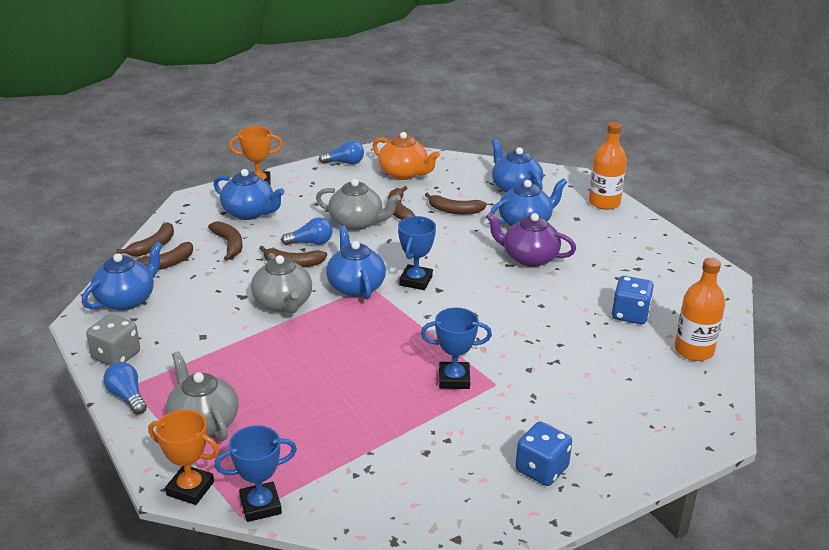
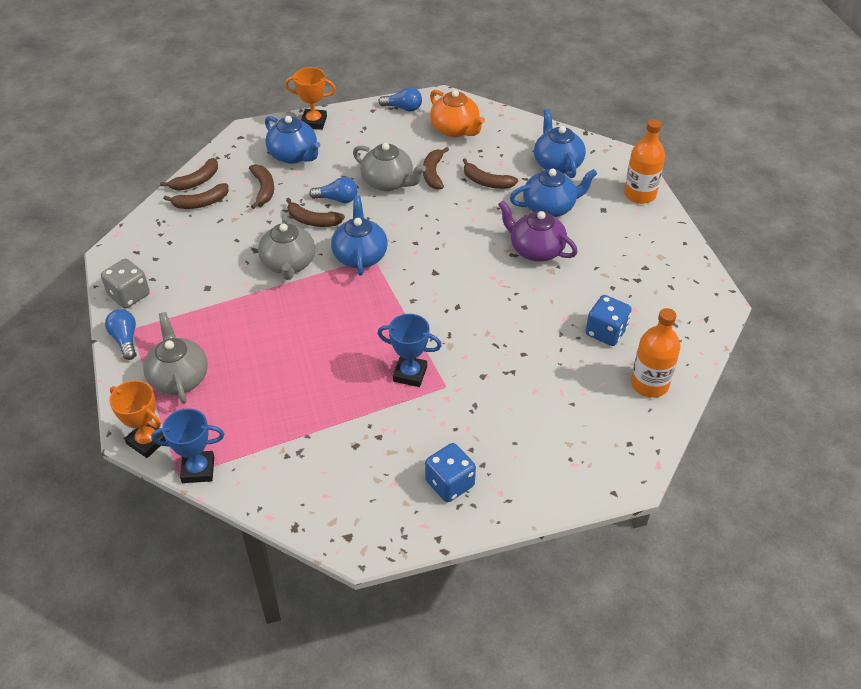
camera: 15 degrees right, 15 degrees up
(126, 299) = (155, 237): blue teapot -> none
(416, 281) = (417, 259): blue trophy -> none

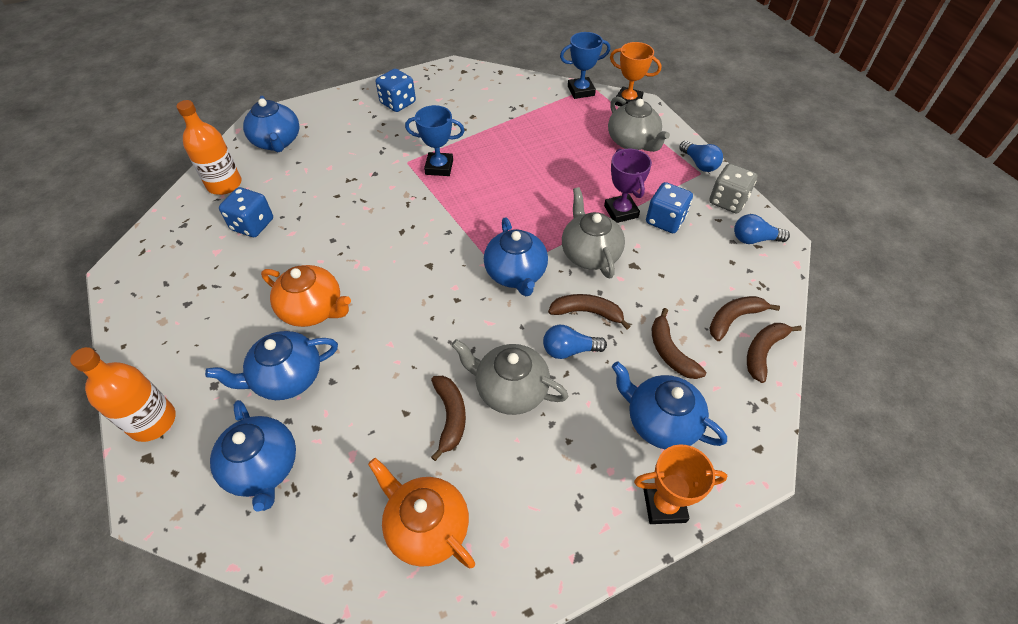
camera: 170 degrees right, 5 degrees up
(202, 284) = (665, 220): none -> blue dice
(239, 298) = (621, 211): none -> purple trophy
(403, 108) = (526, 574): blue light bulb -> blue light bulb (754, 239)
(486, 182) = (372, 412): brown banana -> none
(535, 249) = (313, 309): purple teapot -> orange teapot
(602, 437) = (277, 142): none -> blue teapot

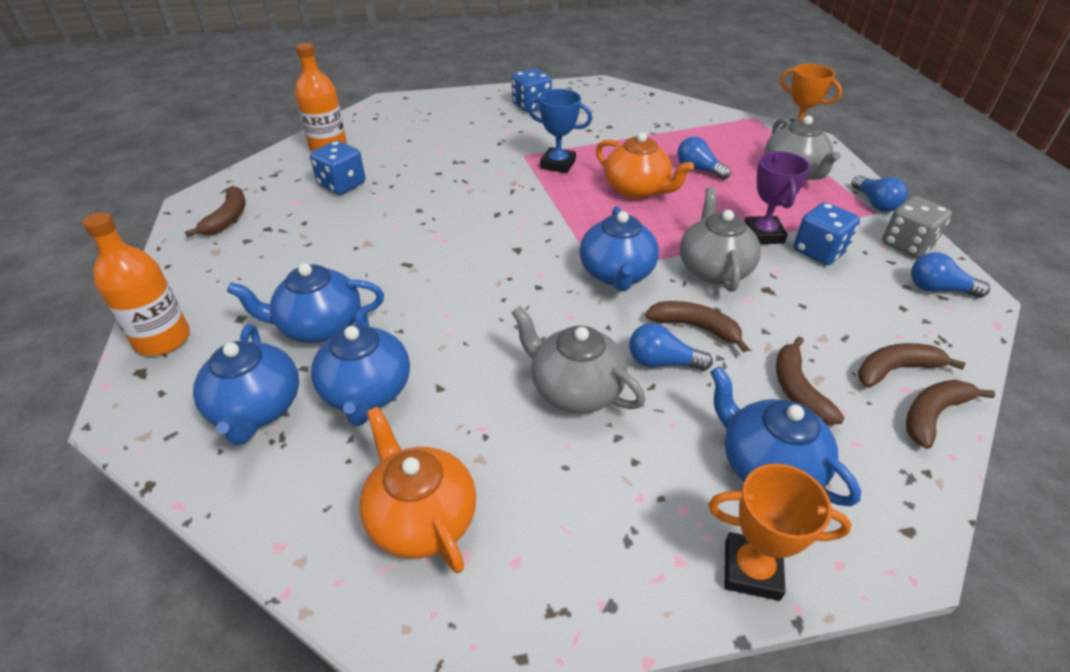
camera: 15 degrees right, 10 degrees down
(277, 142) = (395, 121): blue teapot -> blue teapot (367, 392)
(313, 309) = (374, 268): orange teapot -> orange teapot (637, 190)
(450, 417) = (491, 403): brown banana -> brown banana (227, 218)
(557, 152) = (698, 169): none -> blue light bulb
(581, 91) = (740, 120): blue trophy -> none

